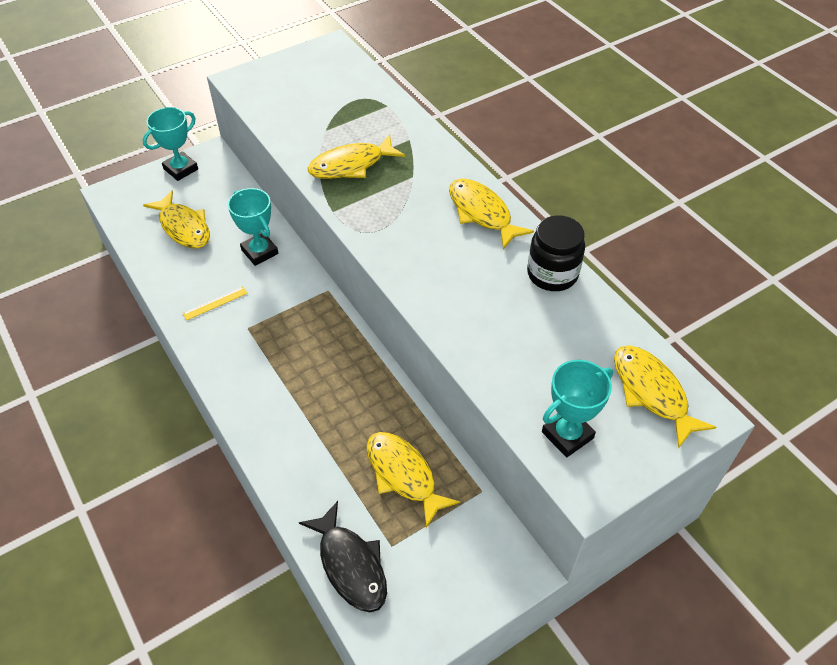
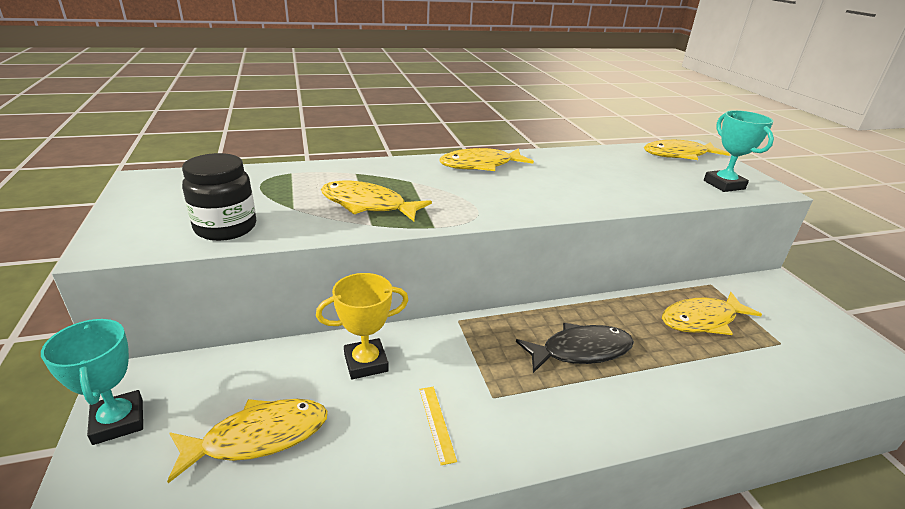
camera: 75 degrees left, 20 degrees down
(259, 252) = (366, 363): turquoise trophy -> yellow trophy
(350, 565) = (812, 373): black fish -> black fish (581, 351)
(351, 165) = (368, 205): yellow fish -> yellow fish turned 120 degrees clockwise
(552, 274) = (562, 157): black jar -> black jar (226, 228)

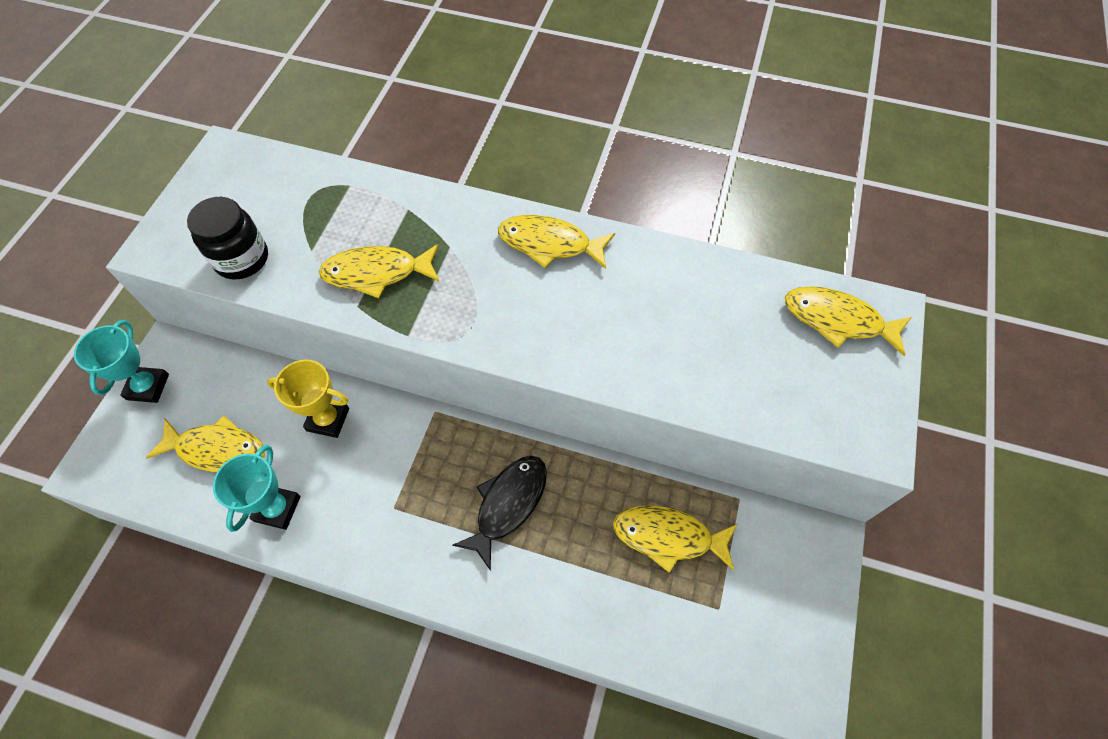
camera: 35 degrees right, 30 degrees up
(368, 205) = (376, 273): yellow fish -> yellow fish turned 60 degrees counterclockwise
(436, 423) = (334, 507): yellow ruler -> none
(581, 351) = (508, 504): black fish -> black fish turned 75 degrees counterclockwise
(724, 185) = (817, 408): turquoise trophy -> turquoise trophy (277, 508)

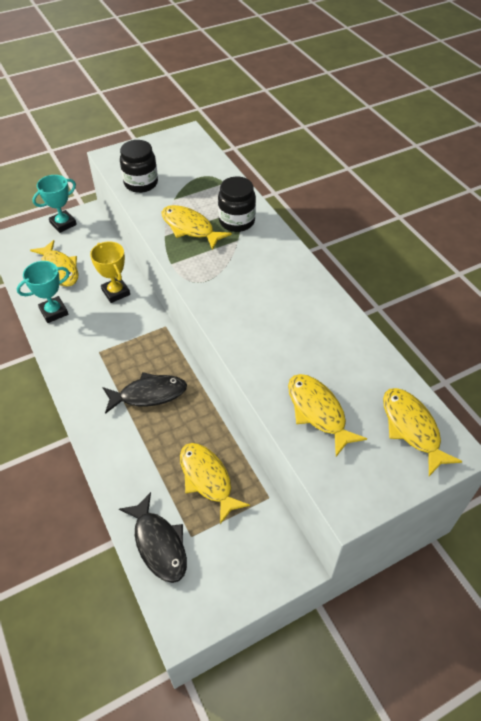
camera: 45 degrees right, 10 degrees down
(422, 225) = (237, 221): none -> black jar
(549, 244) = (290, 272): yellow fish -> yellow fish (318, 411)
(701, 649) = (159, 544): none -> black fish

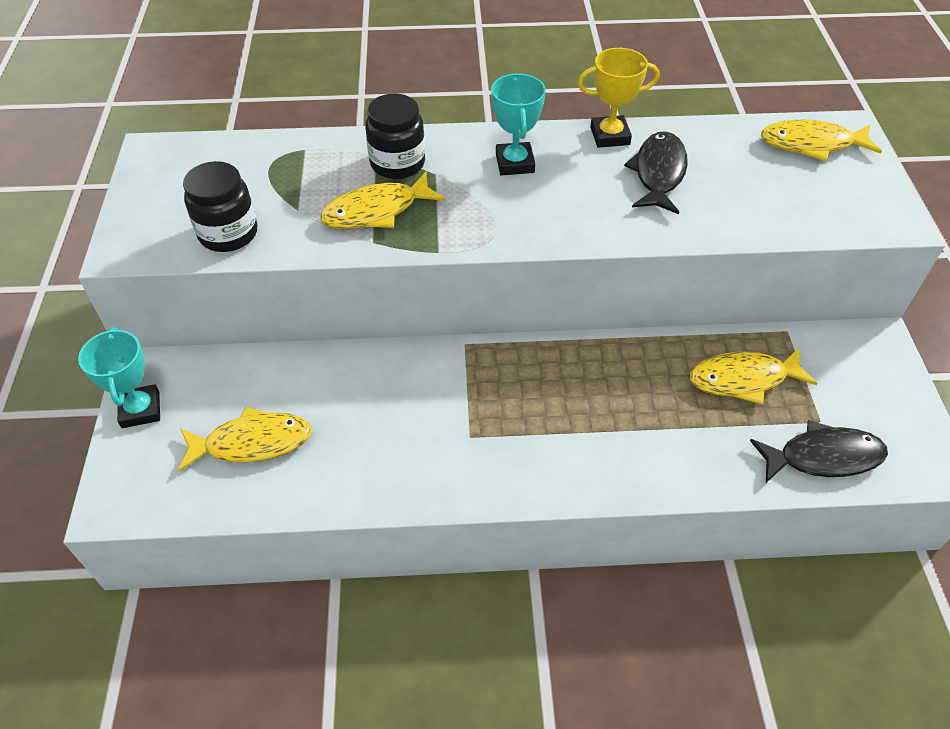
camera: 65 degrees left, 0 degrees up
(54, 312) = (348, 474): turquoise trophy -> turquoise trophy (514, 163)
(116, 292) = (358, 382): yellow trophy -> yellow trophy (610, 136)
(149, 394) = (581, 399): black fish -> black fish (658, 173)
(318, 411) = (764, 202): yellow fish -> none

